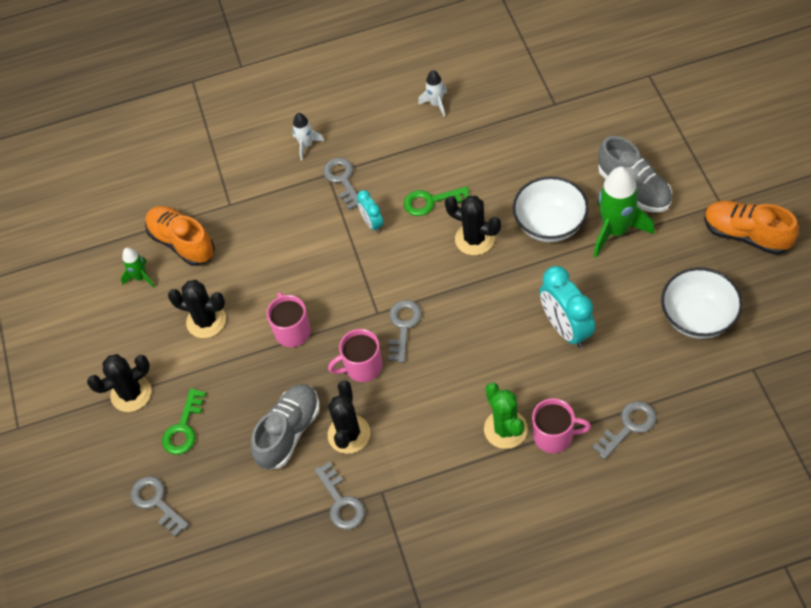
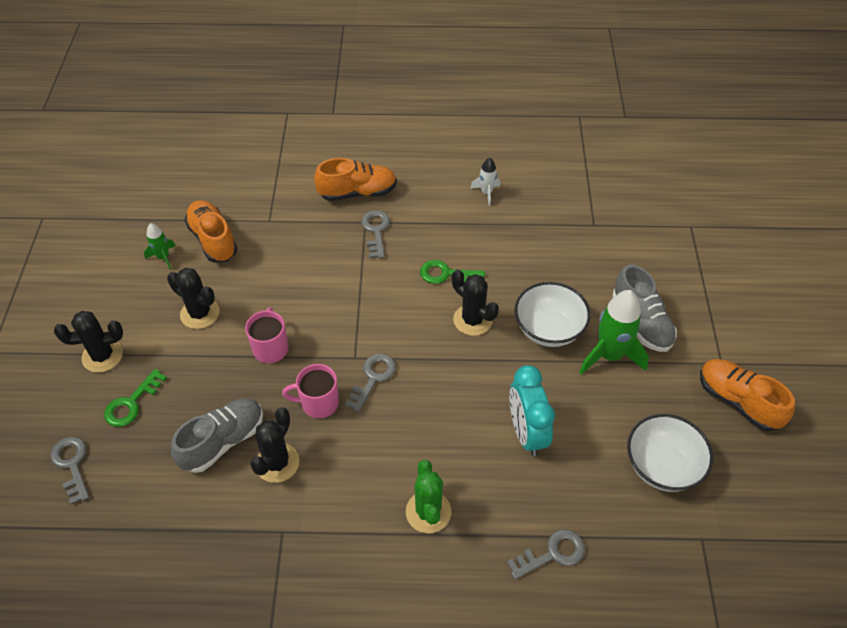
camera: 10 degrees right, 5 degrees down
(306, 145) = (357, 192): white rocket -> orange shoe
(341, 502) = (239, 528): grey key -> none
(372, 223) = (385, 276): turquoise clock -> none
(554, 436) = (474, 536): pink mug -> none

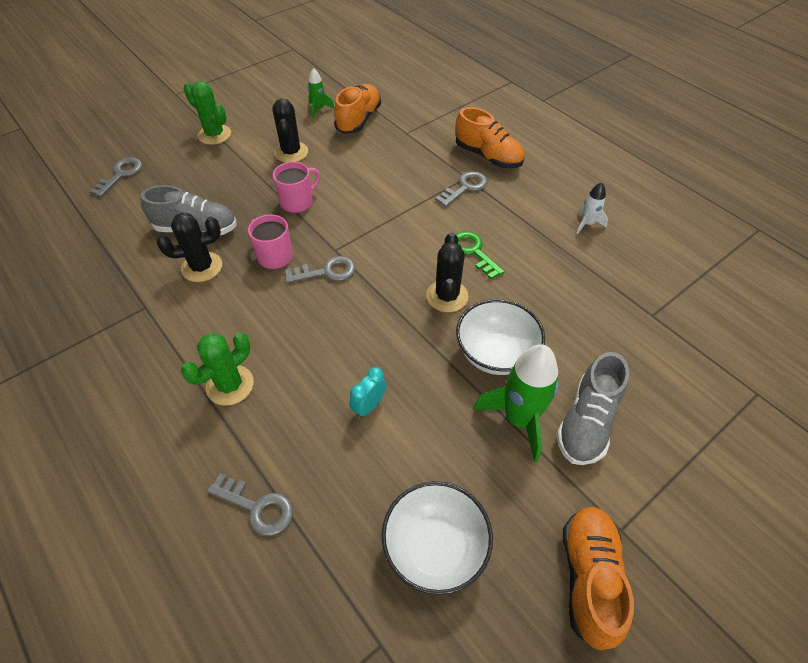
camera: 50 degrees right, 0 degrees up
(102, 356) = (214, 135): black cactus -> green cactus
(131, 403) = (189, 169): green key -> none
(526, 433) = (369, 406): turquoise clock -> turquoise clock, size x0.54

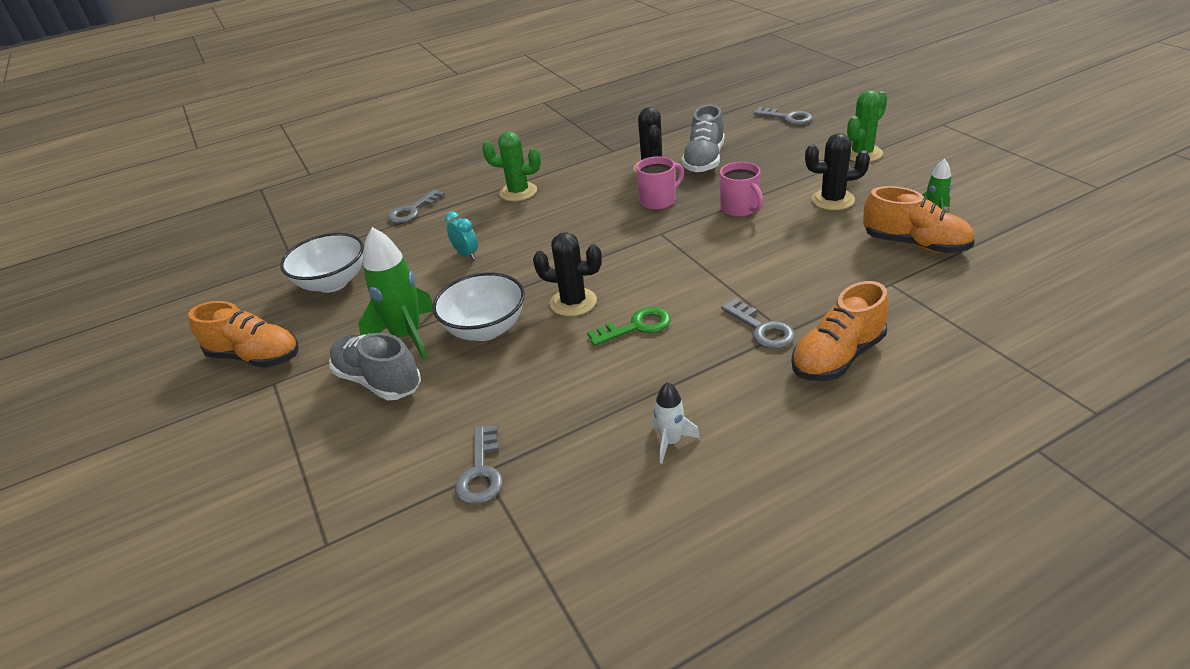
camera: 105 degrees right, 15 degrees down
(230, 385) = (518, 192): green cactus -> green cactus turned 45 degrees counterclockwise
(326, 272) = (630, 229): grey key -> grey key (481, 472)

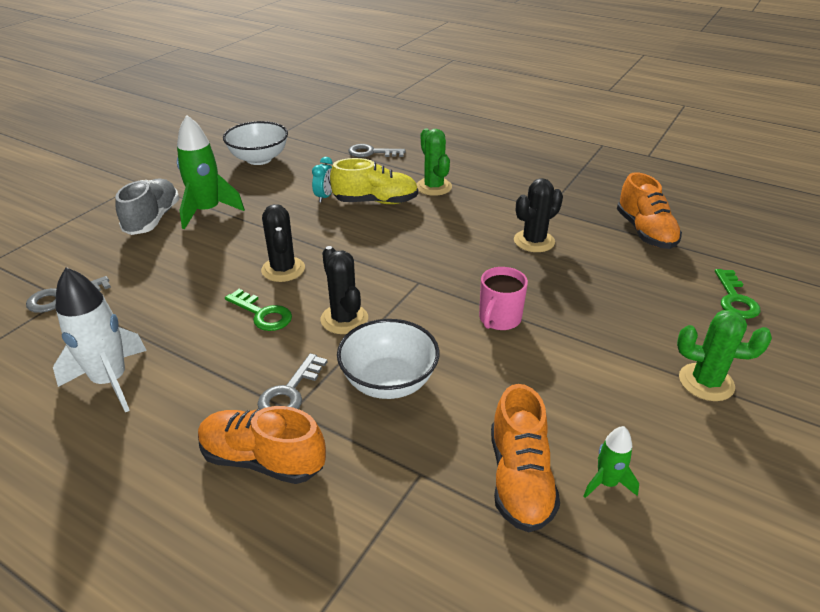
camera: 55 degrees right, 0 degrees up
(255, 357) = (165, 166): orange shoe -> orange shoe (645, 232)
(485, 329) = (229, 240): white bowl -> white bowl (389, 382)
(509, 227) = (376, 201): none -> yellow shoe
(658, 201) = (475, 263): pink mug -> none
(671, 442) = (110, 381): white rocket -> white rocket, size x1.91
(704, 160) = (578, 268): grey shoe -> none
(787, 118) = (735, 299): grey key -> green key
(832, 200) = (570, 383): black cactus -> black cactus (344, 319)

